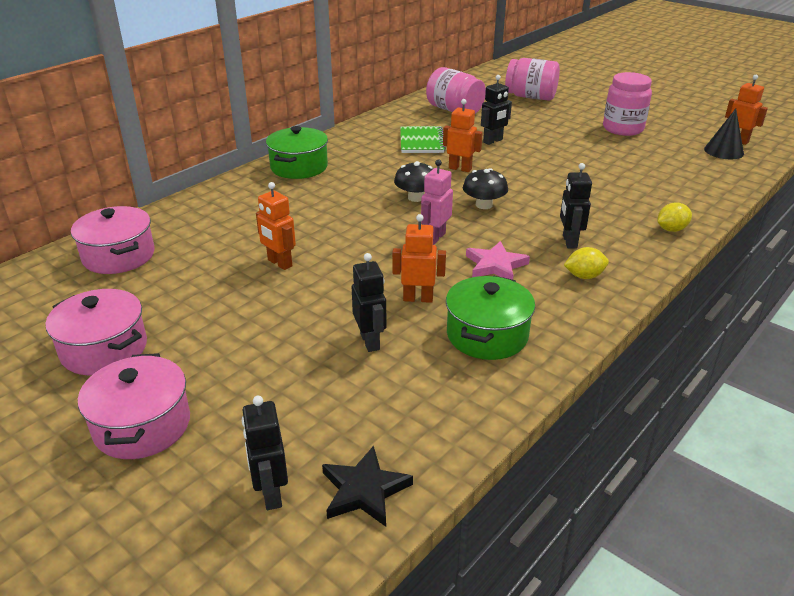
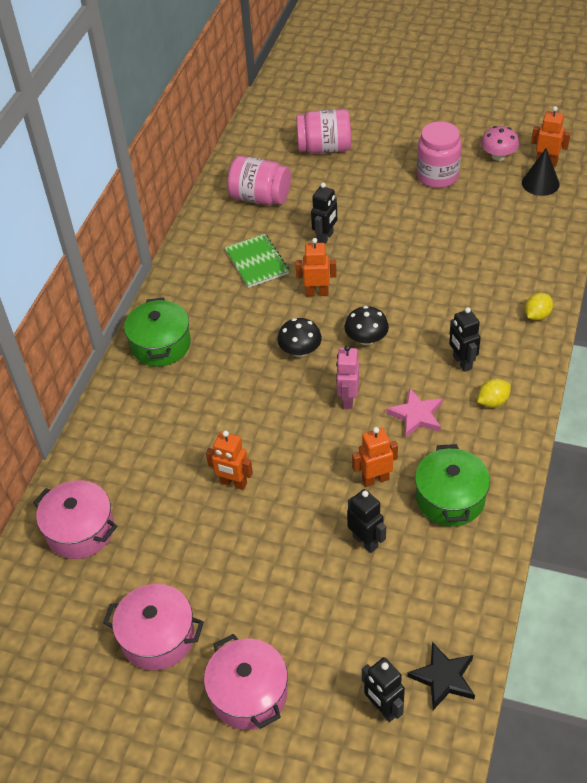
camera: 20 degrees left, 15 degrees up
(690, 129) = (498, 156): none -> pink mushroom

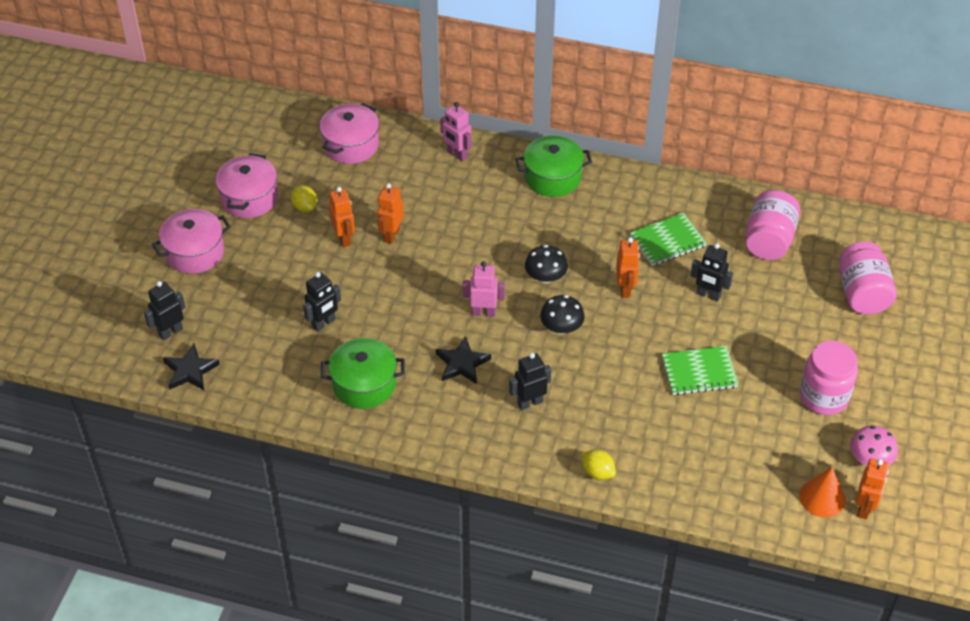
camera: 85 degrees right, 0 degrees up
(113, 426) = (457, 154): none -> pink robot
(375, 479) = (389, 331): orange robot -> orange robot (344, 238)
(416, 247) = (699, 372): none -> green notebook
(416, 415) = (462, 363): pink star -> black star
(492, 402) = (477, 424): yellow lemon -> yellow lemon (305, 207)
(540, 183) = (822, 497): black cone -> orange cone

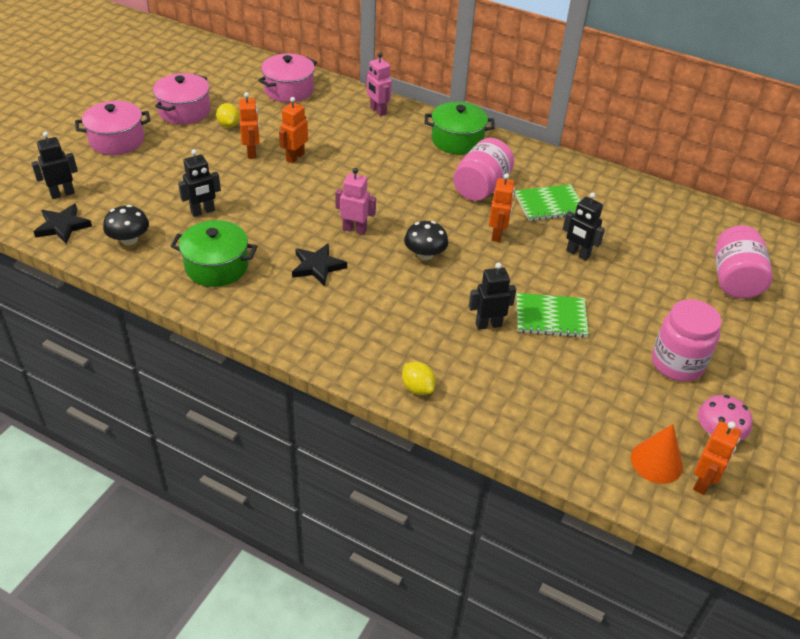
camera: 10 degrees right, 5 degrees down
(530, 403) = (370, 312): black robot -> black robot (488, 324)
(545, 277) = (424, 212): black mushroom -> black mushroom (129, 239)
(769, 240) = (648, 220): pink jar -> pink jar (481, 187)

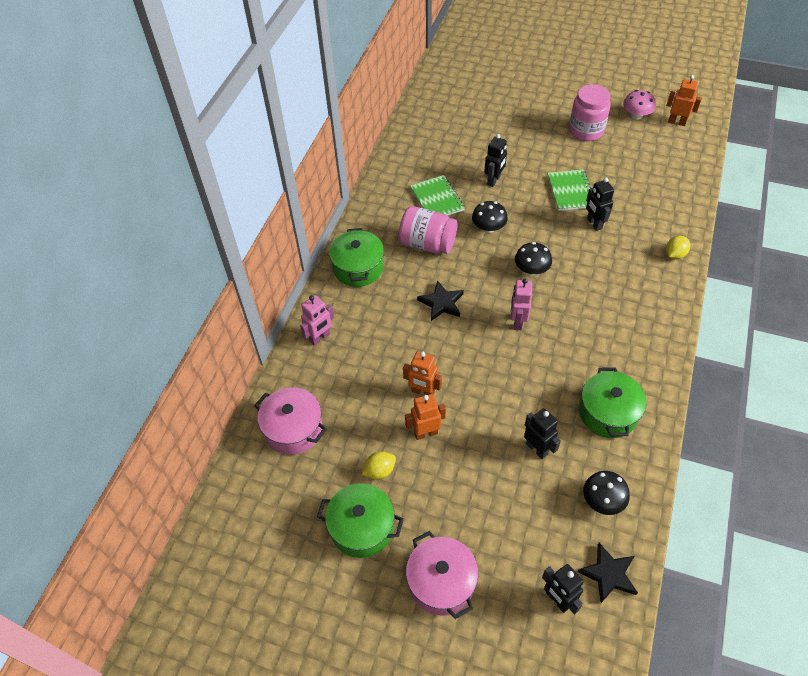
camera: 95 degrees left, 10 degrees up
(184, 111) = (362, 527): pink pot -> green pot
(317, 266) = (576, 338): black star -> black star (441, 303)
(497, 234) = (488, 227): orange robot -> black mushroom
(656, 461) = (672, 140): orange cone -> none
(734, 280) = (490, 103): pink jar -> none

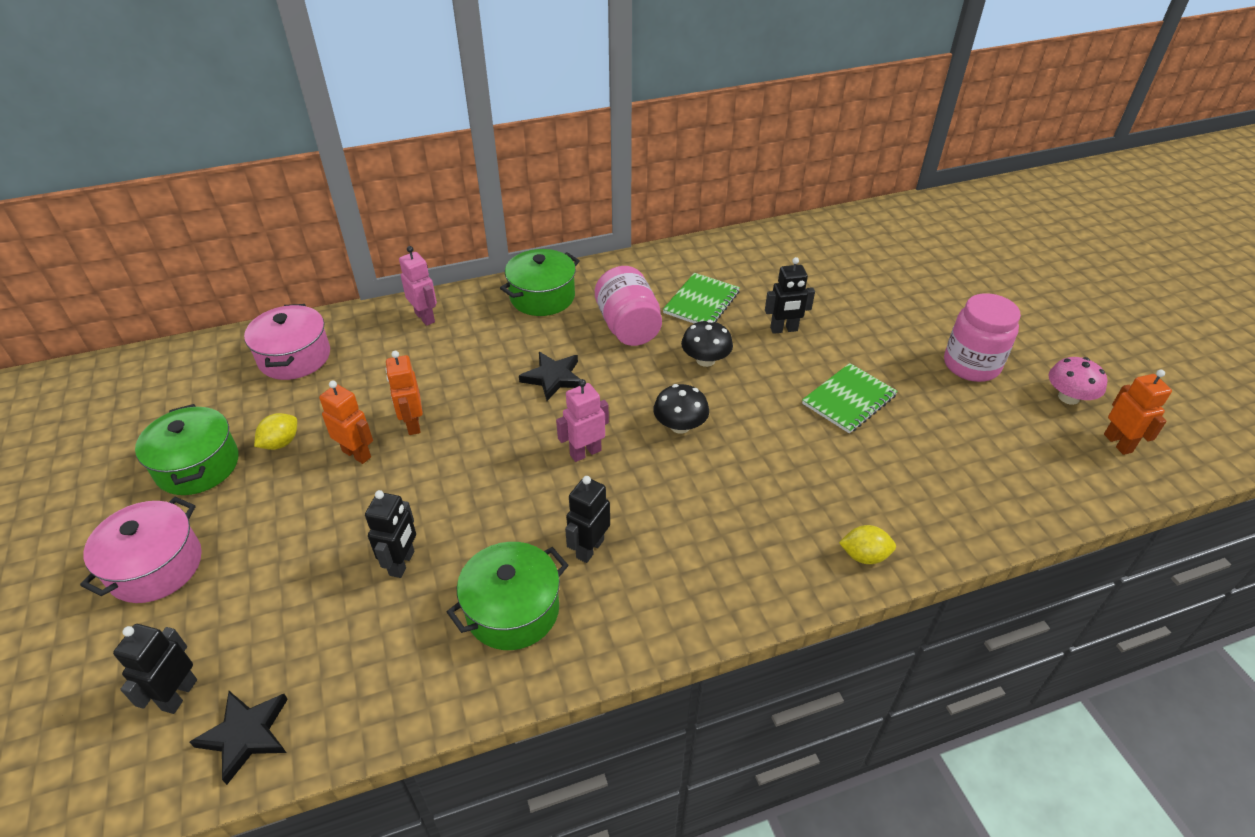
camera: 50 degrees right, 10 degrees down
(320, 338) = (425, 317): pink robot -> pink robot turned 135 degrees counterclockwise
(379, 471) = (281, 443): yellow lemon -> yellow lemon turned 75 degrees counterclockwise
(594, 223) = (821, 446): black robot -> black robot (589, 548)
(602, 500) = (363, 671): black mushroom -> none

